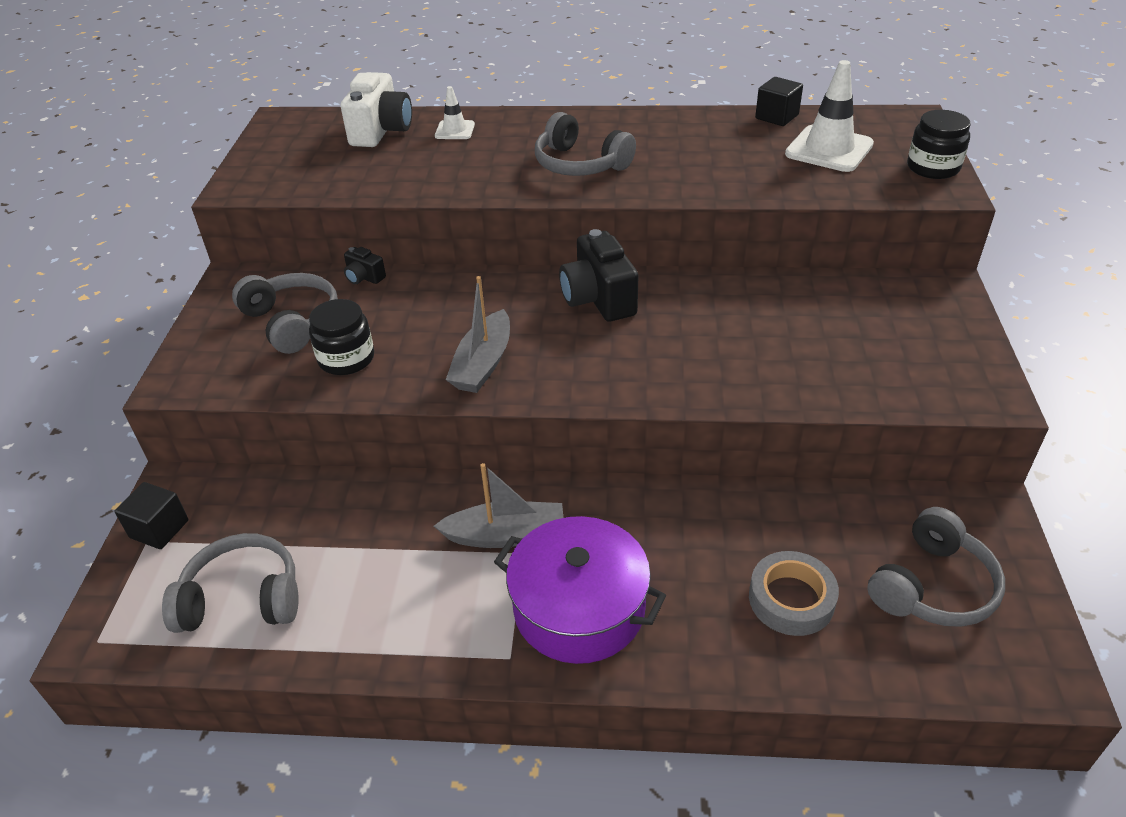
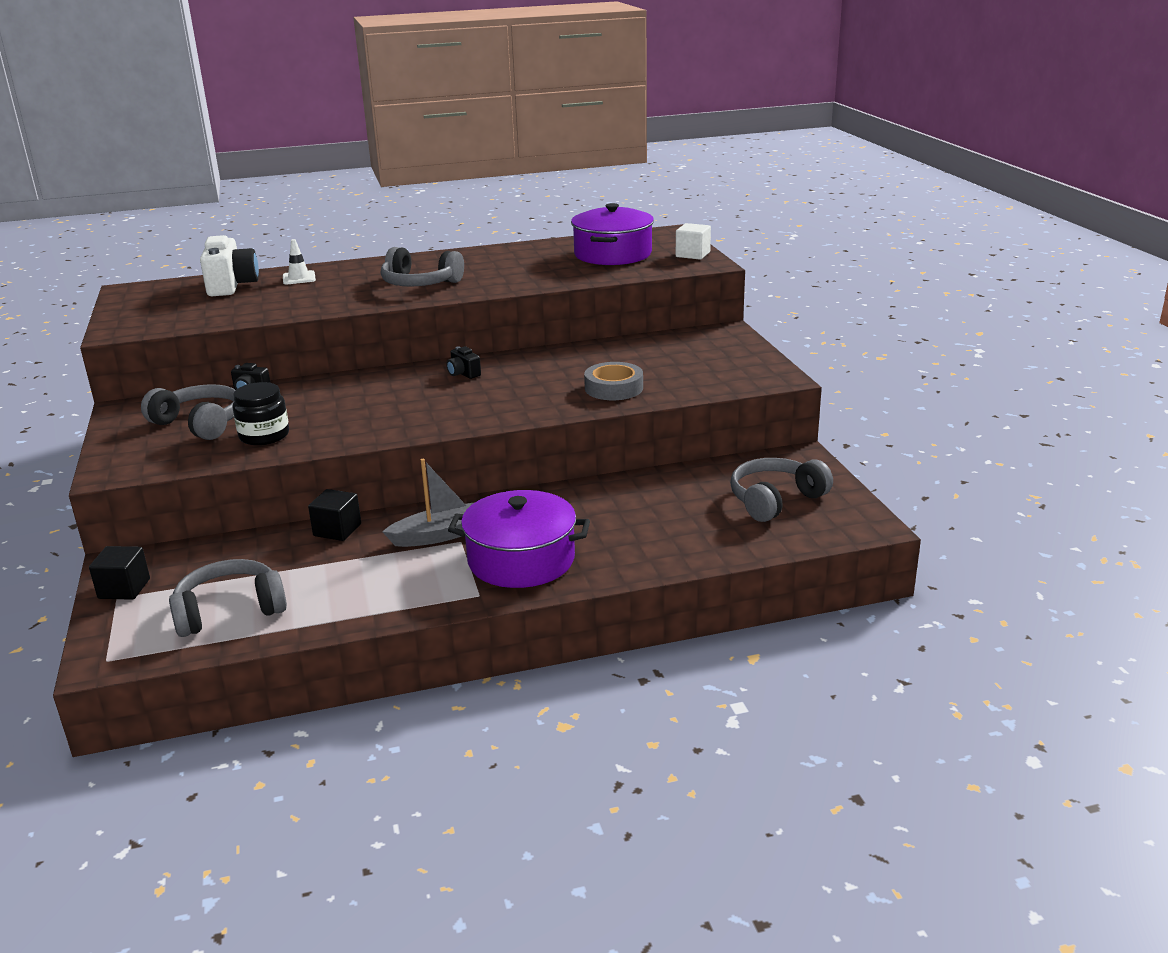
camera: 20 degrees left, 15 degrees down
(483, 364) = (386, 420): grey boat -> none
(598, 299) = (463, 374): black camera -> black camera, size x0.49
(776, 117) = (564, 242): black cube -> black cube (337, 530)
(791, 599) = (679, 525): grey tape -> grey tape (613, 388)
(829, 149) = (613, 254): white traffic cone -> purple pot
(932, 586) = (775, 500): grey headphones -> grey headphones turned 150 degrees counterclockwise
(933, 167) = (693, 254): black jar -> white cube

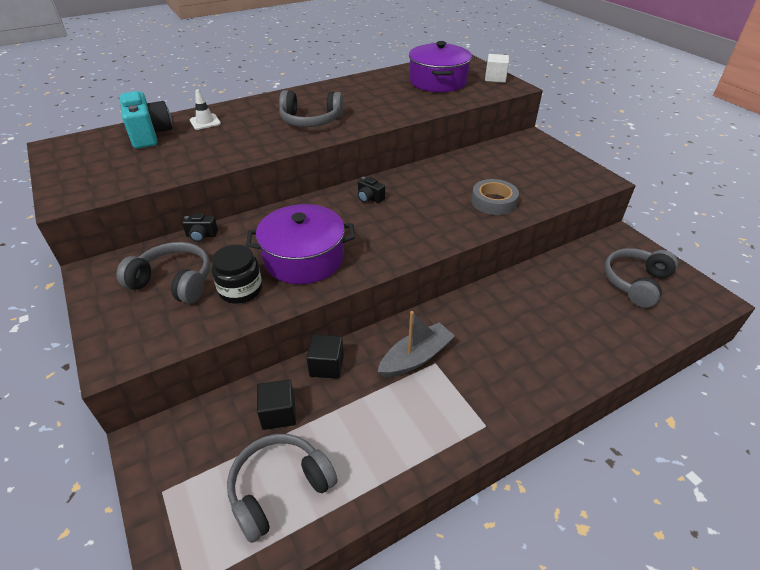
camera: 15 degrees left, 15 degrees up
(124, 589) = (164, 477): black cube -> black cube (278, 414)
(231, 286) = (150, 135): white camera -> turquoise camera
(521, 560) = (495, 377): purple pot -> purple pot (304, 258)

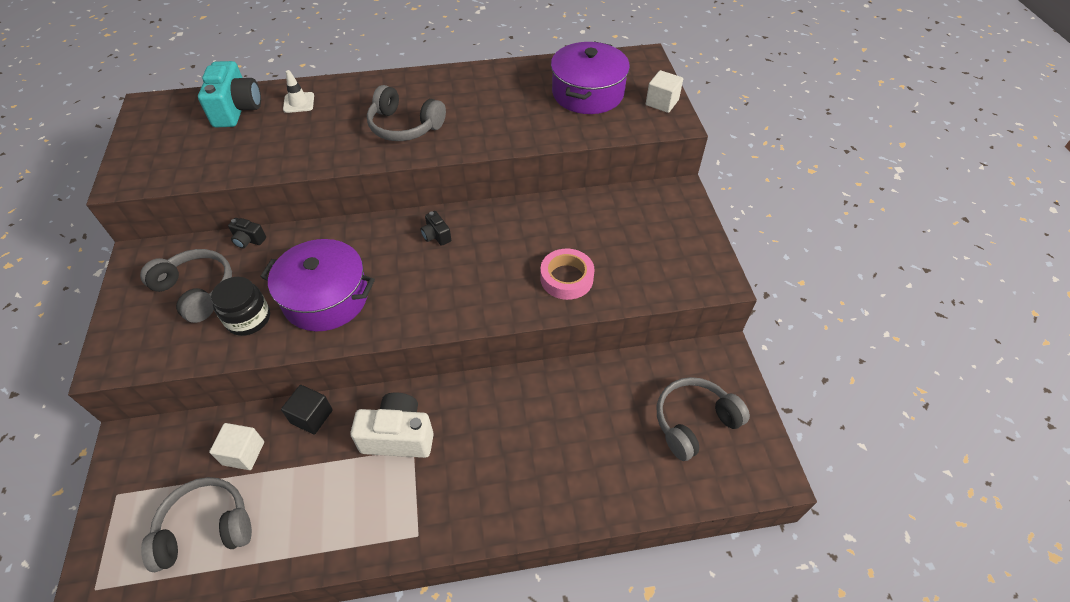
camera: 20 degrees right, 10 degrees up
(278, 414) = (243, 453): black cube -> white cube
(416, 357) = (398, 436): grey boat -> white camera
(493, 202) = (566, 278): grey tape -> pink tape

